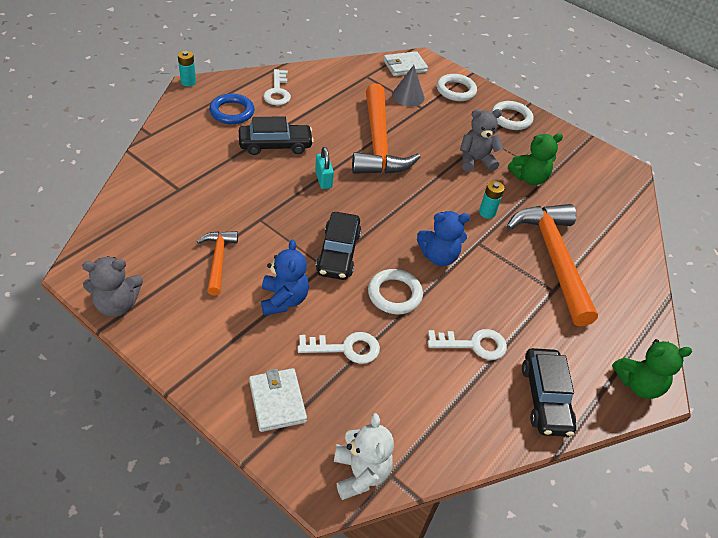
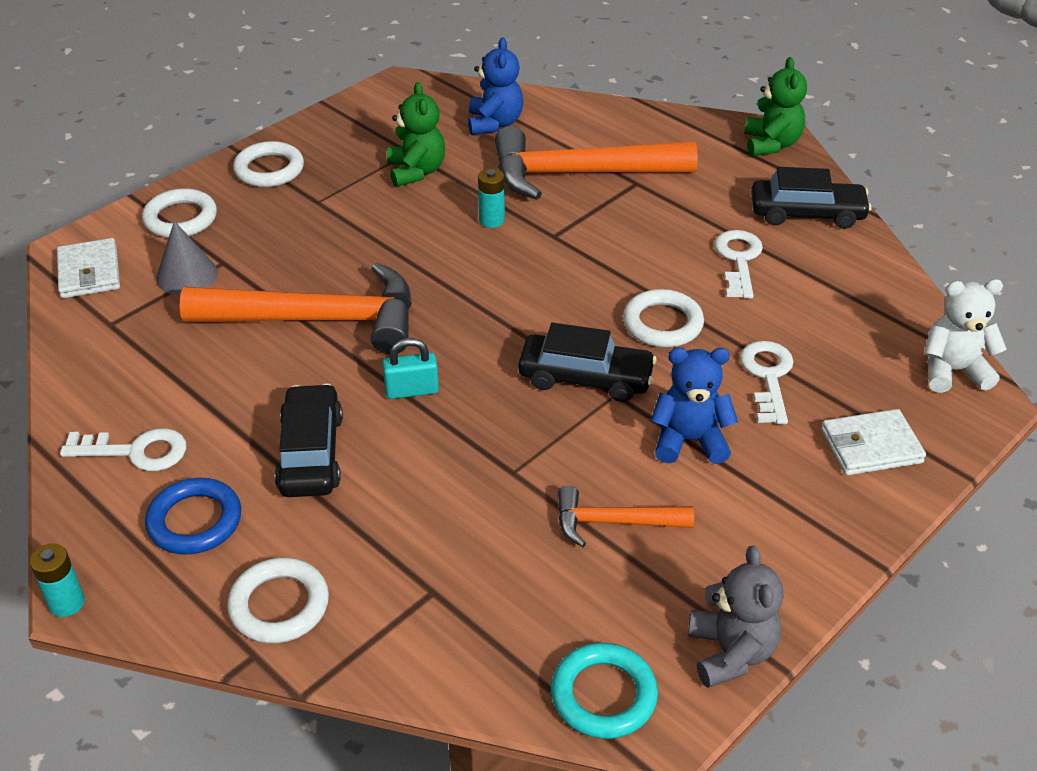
camera: 80 degrees left, 5 degrees down
(101, 250) = (603, 695): none -> turquoise ring
(177, 140) = (279, 605): none -> white ring
(438, 256) = (584, 275): blue teddy bear -> blue teddy bear (494, 123)
(475, 161) = (373, 218): grey teddy bear -> none

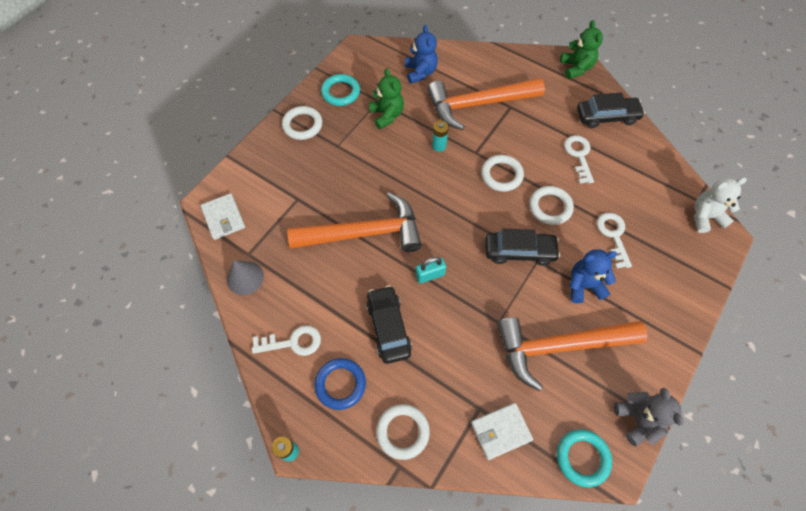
camera: 10 degrees left, 20 degrees up
(180, 218) = (263, 170): white ring -> white ring (501, 175)
(187, 275) = (280, 212): grey cone -> grey cone (245, 277)
(349, 135) = (340, 92): none -> turquoise ring
(613, 522) = (559, 347): orange hammer -> orange hammer, size x1.98
(871, 446) = (676, 274): white wallet -> white wallet (500, 431)

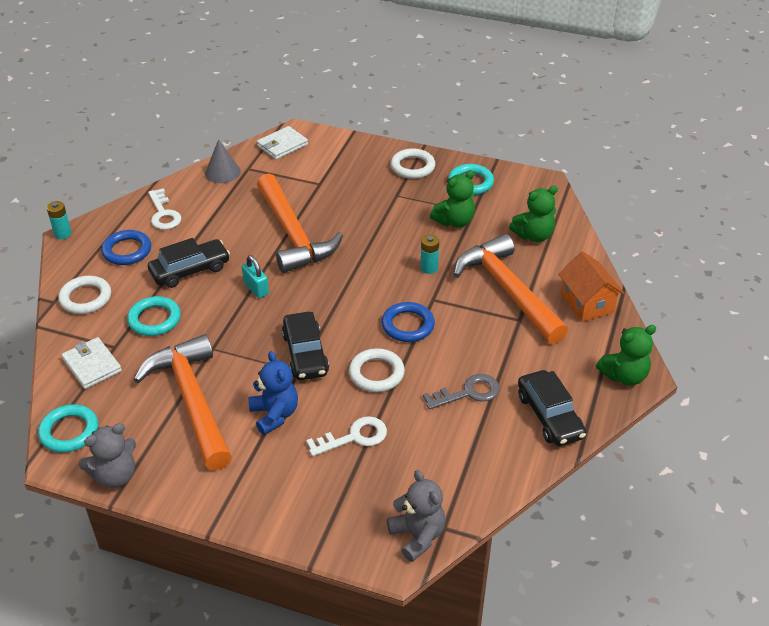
camera: 75 degrees right, 20 degrees down
(420, 72) = (533, 235): blue teddy bear -> green teddy bear
(450, 367) = (154, 319): none -> turquoise ring
(501, 175) = (408, 325): white ring -> blue ring
(502, 65) = (587, 303): none -> orange house
(579, 156) = (468, 393): white key -> grey key
(705, 217) = (417, 536): white teddy bear -> grey teddy bear

